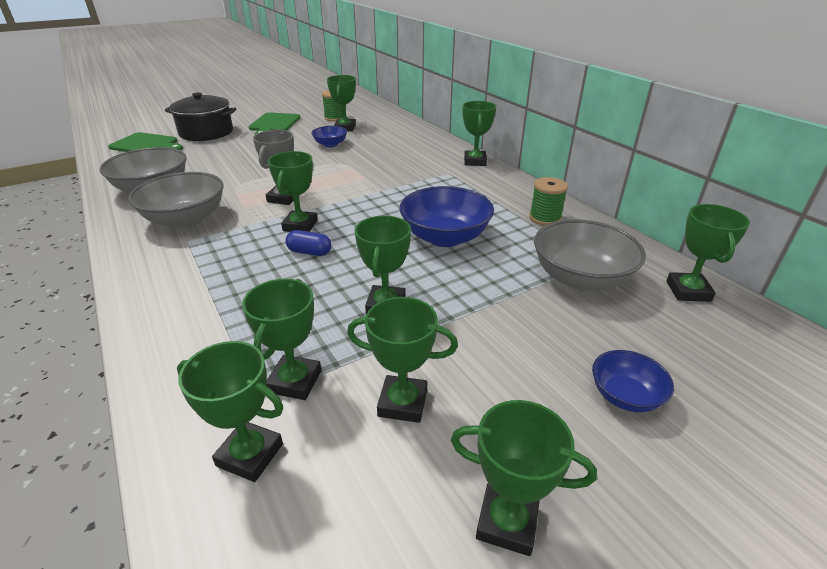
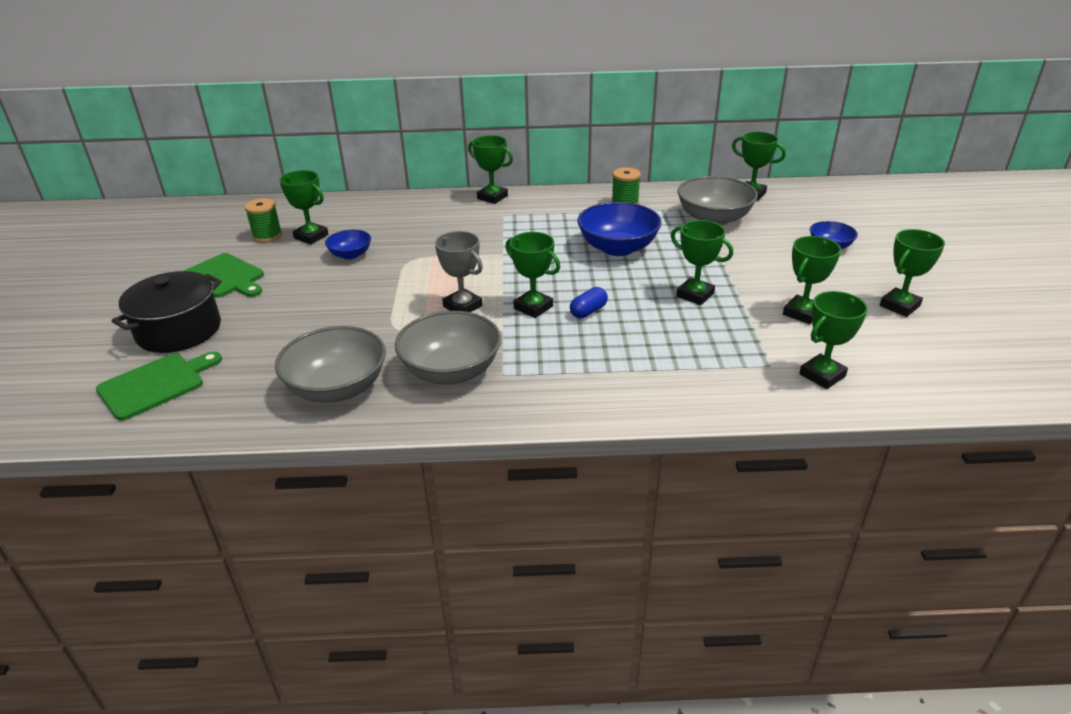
camera: 60 degrees left, 0 degrees up
(295, 381) = (760, 348): green trophy -> none

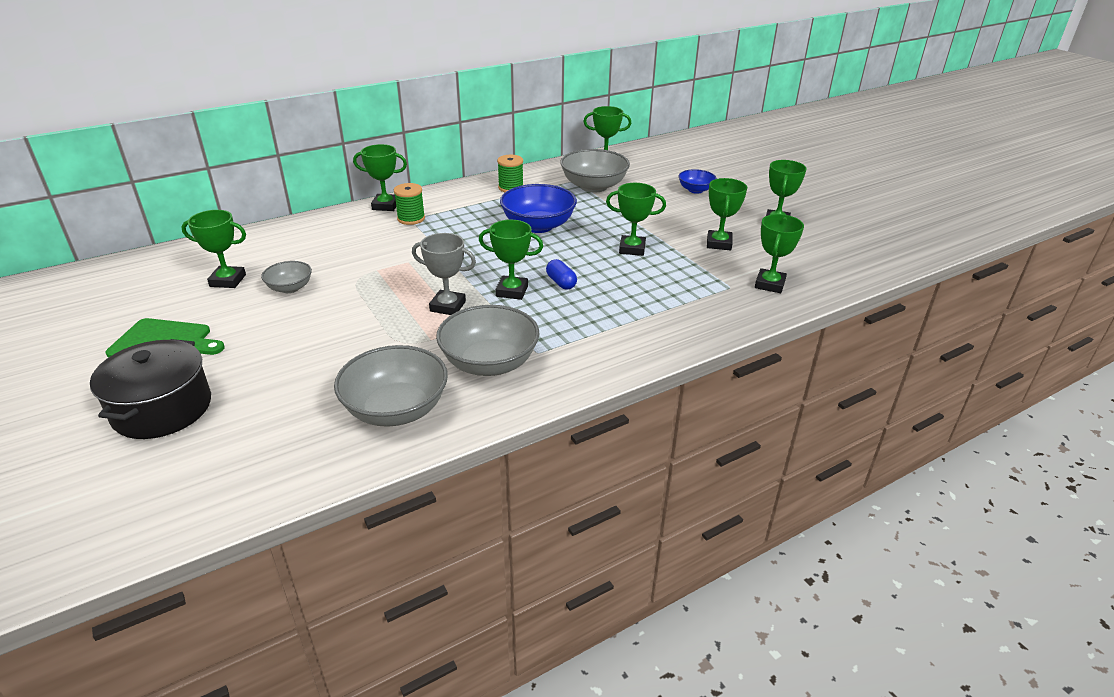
camera: 30 degrees left, 0 degrees up
(155, 384) = (189, 468): green cutting board -> none
(267, 236) = (174, 291): green spool -> green spool (411, 219)
(350, 255) = (290, 288): blue bowl -> grey bowl
(588, 311) = (561, 282): blue capsule -> blue capsule turned 45 degrees counterclockwise

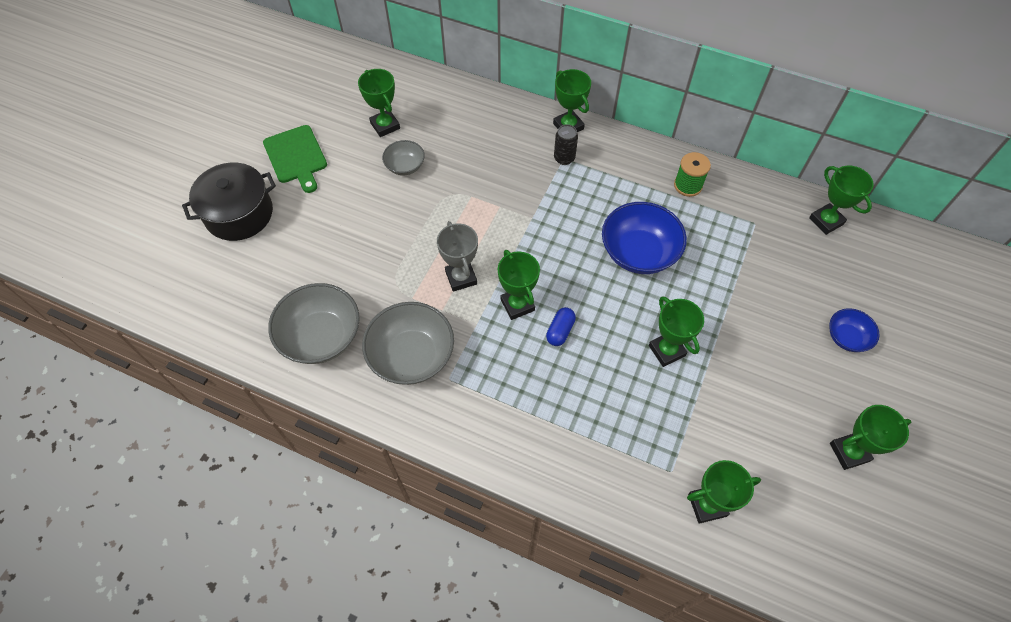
camera: 55 degrees right, 25 degrees up
(411, 219) = (564, 158): green spool -> black can
(594, 186) = (759, 246): grey bowl -> none
(719, 243) = (747, 419): green trophy -> none

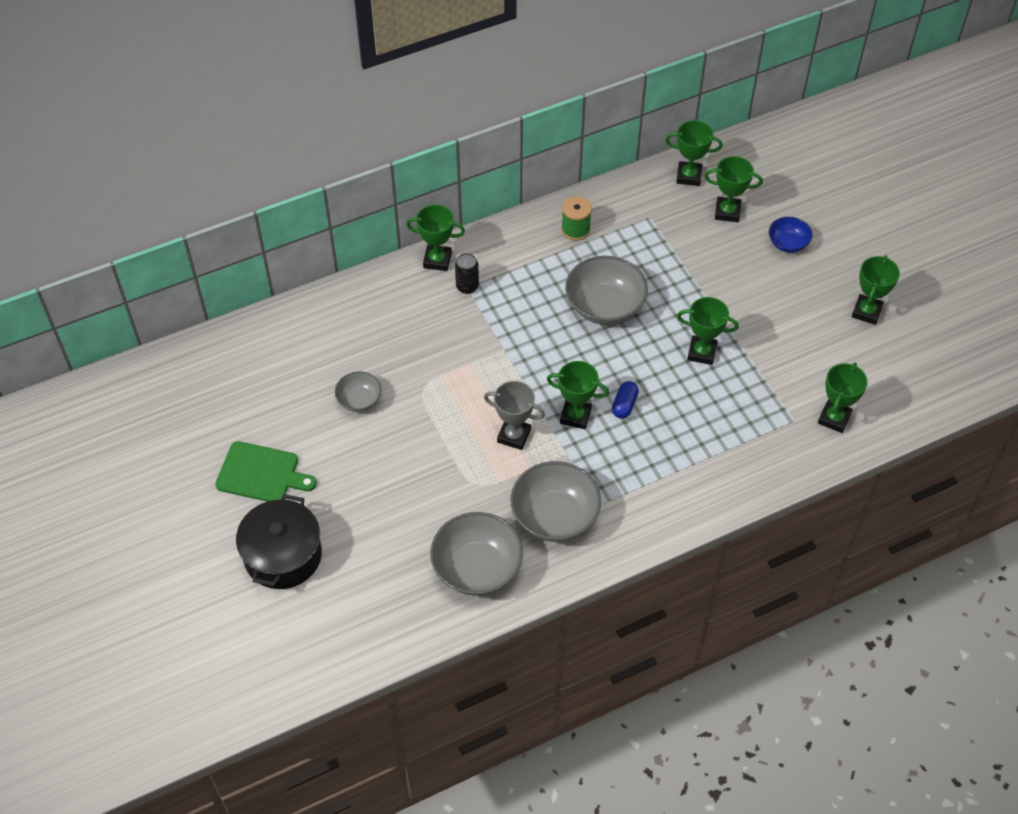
camera: 50 degrees left, 5 degrees down
(385, 125) = (297, 385): green trophy -> green trophy (727, 212)
(560, 331) = (624, 405): blue capsule -> blue capsule turned 45 degrees clockwise
(639, 253) = (604, 306): blue bowl -> grey bowl

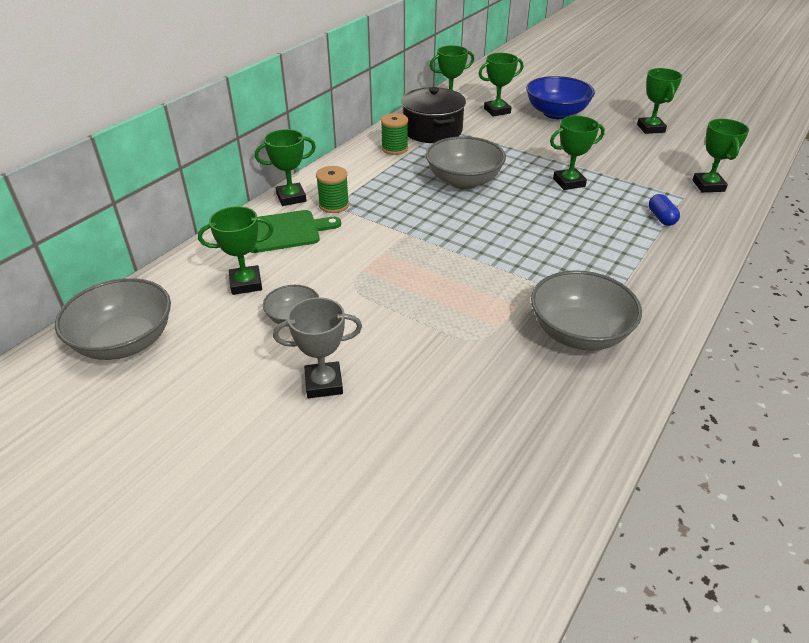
camera: 30 degrees left, 15 degrees down
(261, 473) = (222, 430): green cutting board -> green cutting board (285, 231)
(283, 555) = (311, 509): black pot -> black pot (432, 131)
(467, 286) = (334, 205): black can -> green spool
(477, 568) = (552, 413): grey bowl -> grey bowl (125, 342)
(514, 436) = (475, 287): grey trophy -> grey trophy (324, 383)
(575, 416) = (515, 254): green trophy -> green trophy (246, 284)
(624, 405) = (548, 232): blue capsule -> blue capsule (661, 218)
(788, 243) = (556, 113): blue bowl -> blue bowl, size x1.83

